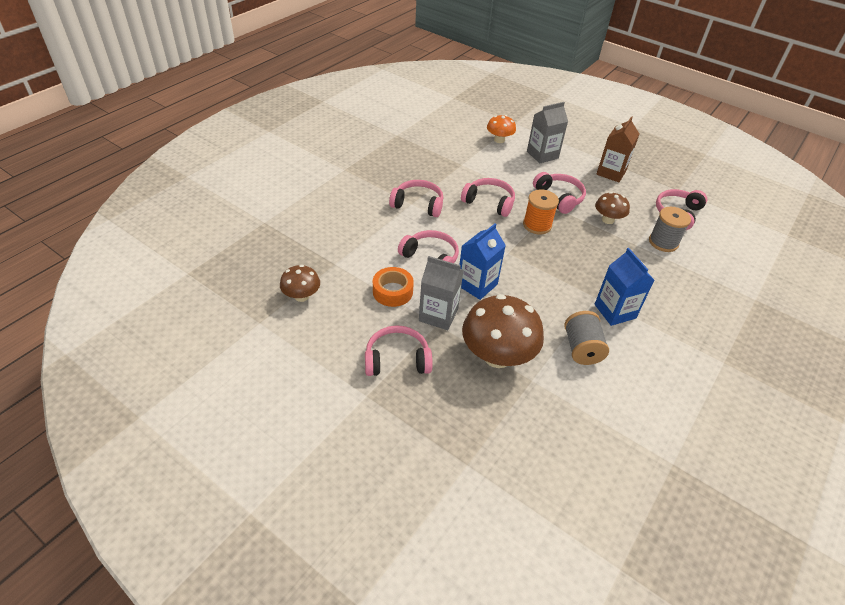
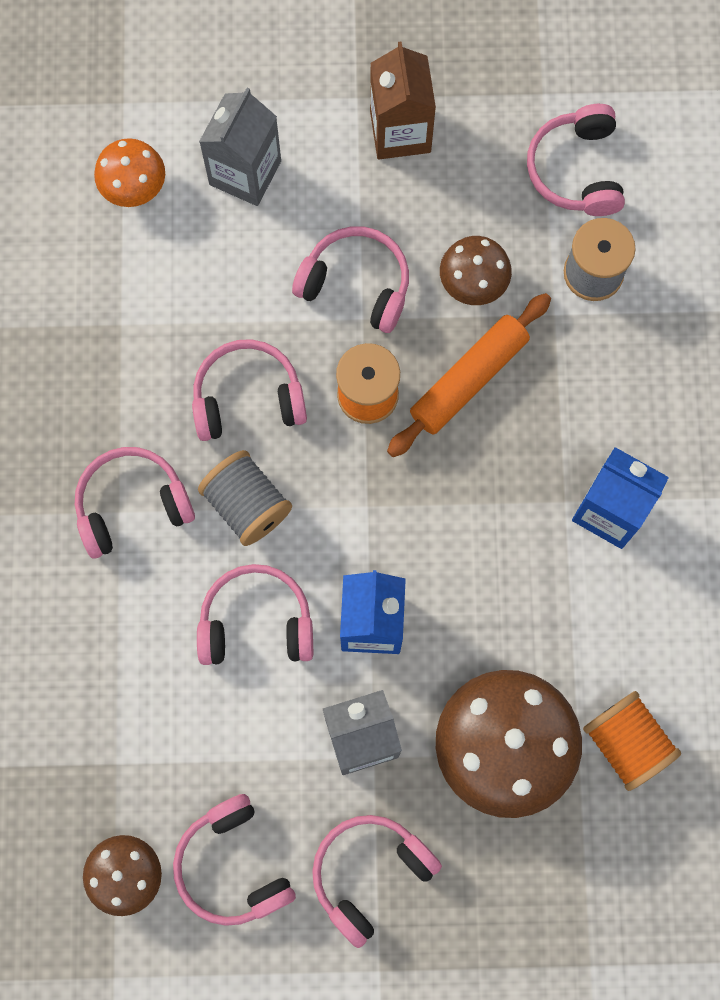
camera: 35 degrees left, 30 degrees up
(344, 320) = (232, 865): none -> pink headphones
(392, 291) = (256, 747): orange tape -> none
(558, 391) = (626, 743): none -> orange spool
(582, 349) = (608, 633): grey spool -> grey spool (247, 505)
(583, 242) = (468, 379): none -> orange rolling pin

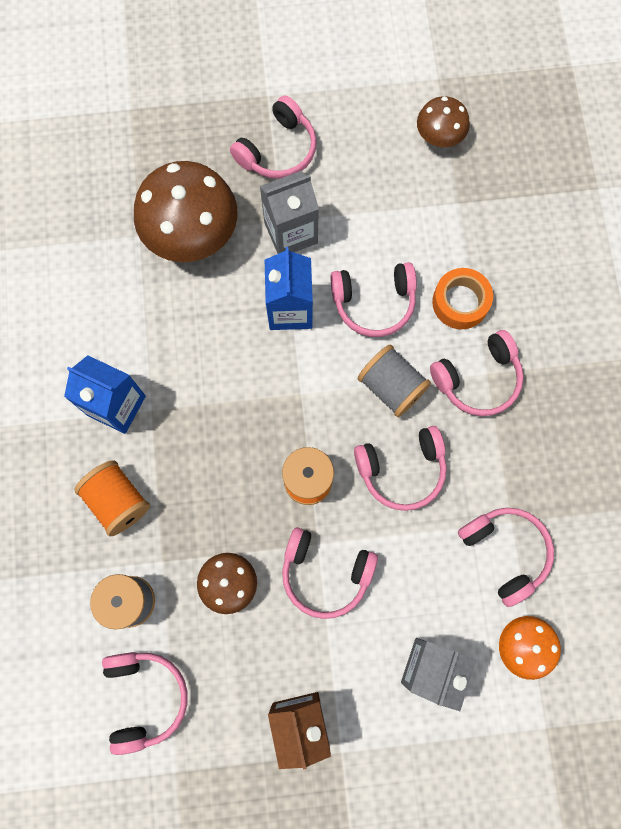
camera: 175 degrees right, 0 degrees up
(138, 613) = (460, 302): none -> orange tape
(232, 865) = (370, 147): pink headphones -> pink headphones (505, 552)
(468, 379) = (229, 500): orange rolling pin -> none
(626, 743) = (105, 244): orange spool -> orange spool (118, 501)

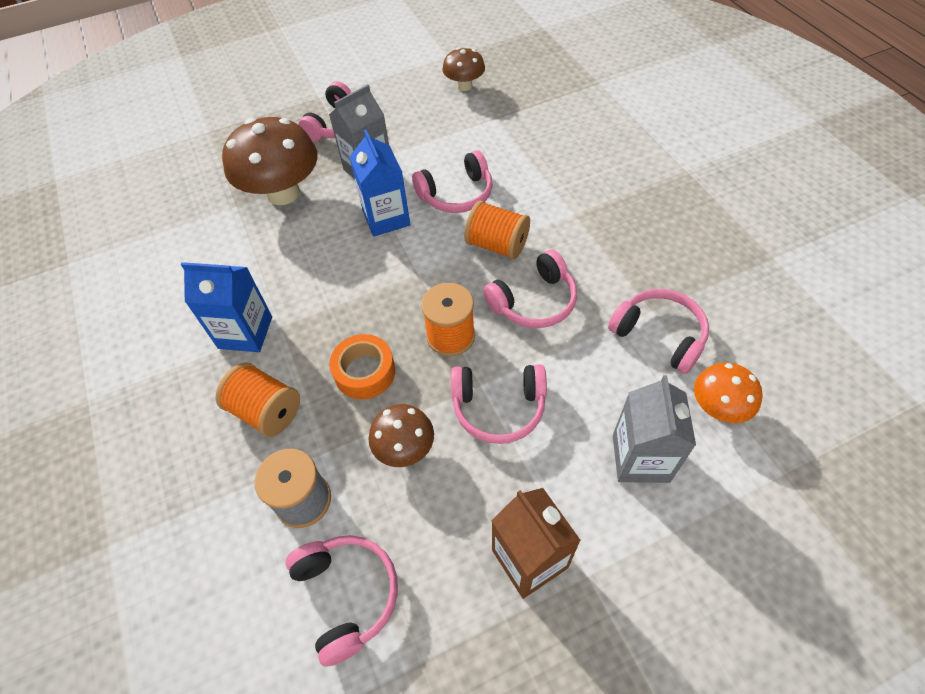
camera: 15 degrees left, 20 degrees down
(391, 387) = (497, 245): grey spool -> orange spool
(460, 302) = (528, 174): orange tape -> orange tape (365, 372)
(478, 379) = (568, 219): pink headphones -> none

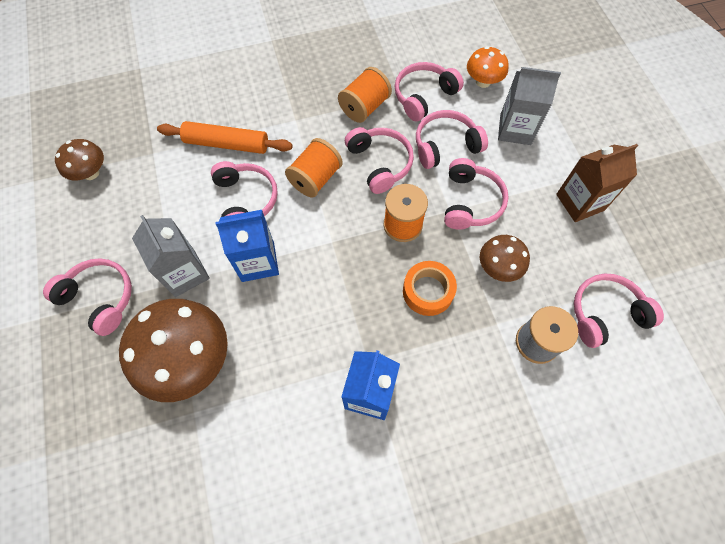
camera: 85 degrees left, 10 degrees up
(266, 411) = (456, 372): orange spool -> orange spool (364, 107)
(523, 166) = (227, 144): none -> orange rolling pin
(583, 369) = (445, 145): none -> pink headphones

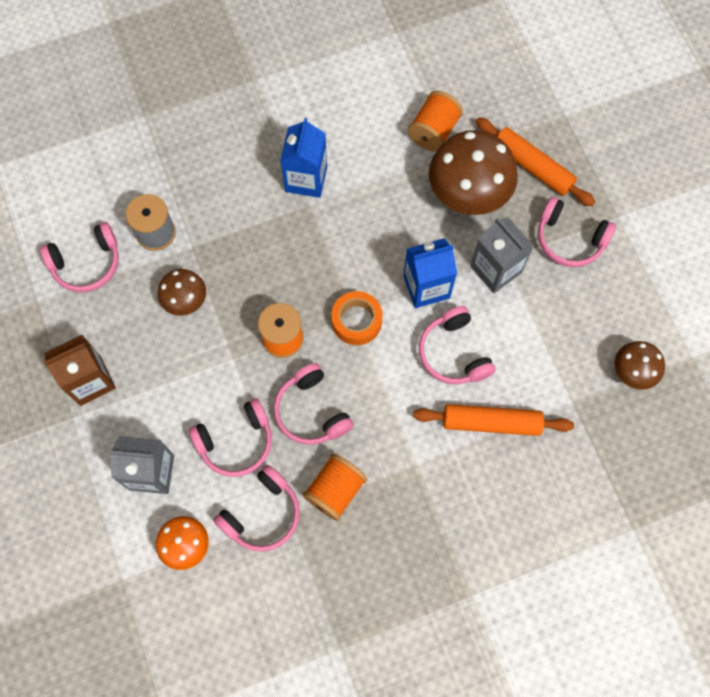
camera: 175 degrees right, 5 degrees up
(108, 387) = (532, 166): none -> orange rolling pin
(315, 178) = (382, 385): orange spool -> orange spool (433, 131)
(428, 291) = (256, 271): orange tape -> orange tape (356, 321)
(470, 202) = (210, 371): pink headphones -> none

